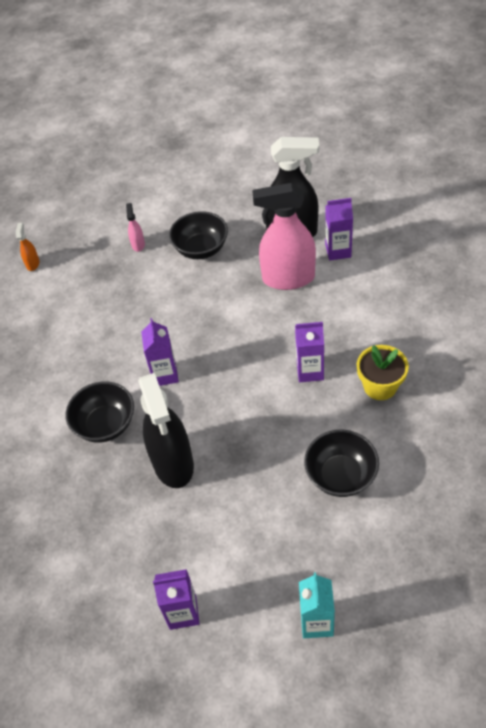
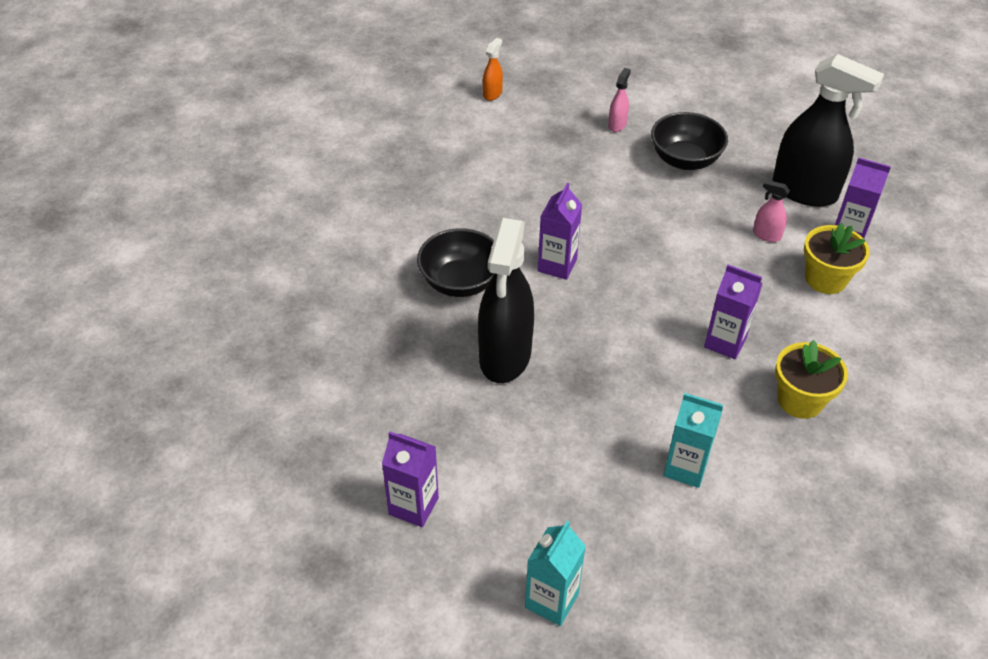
camera: 25 degrees right, 5 degrees down
(288, 278) = (766, 235): pink spray bottle -> pink spray bottle, size x0.42
(340, 475) = (685, 468): black bowl -> turquoise carton
(343, 291) = (825, 279): none -> yellow flower pot

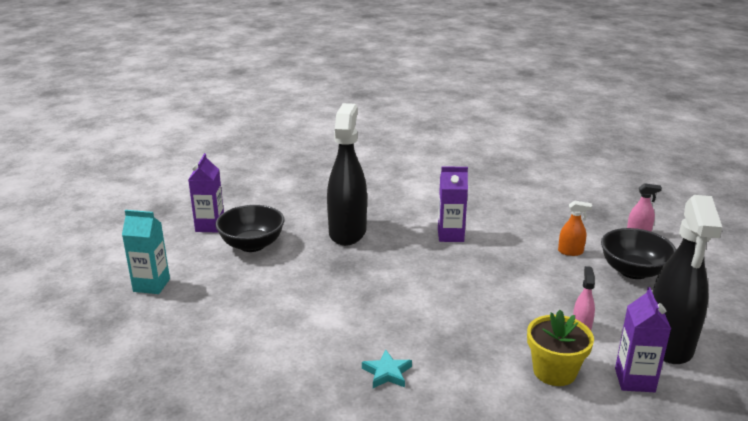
camera: 70 degrees right, 20 degrees down
(460, 282) = (403, 204): black bowl -> black bowl (252, 245)
(492, 94) = (608, 179): orange spray bottle -> orange spray bottle (570, 252)
(505, 356) = (347, 232): black spray bottle -> black spray bottle turned 105 degrees clockwise
(685, 468) = (284, 322): turquoise carton -> none
(725, 342) = (427, 323): purple carton -> none
(800, 400) = (387, 373): yellow flower pot -> turquoise star

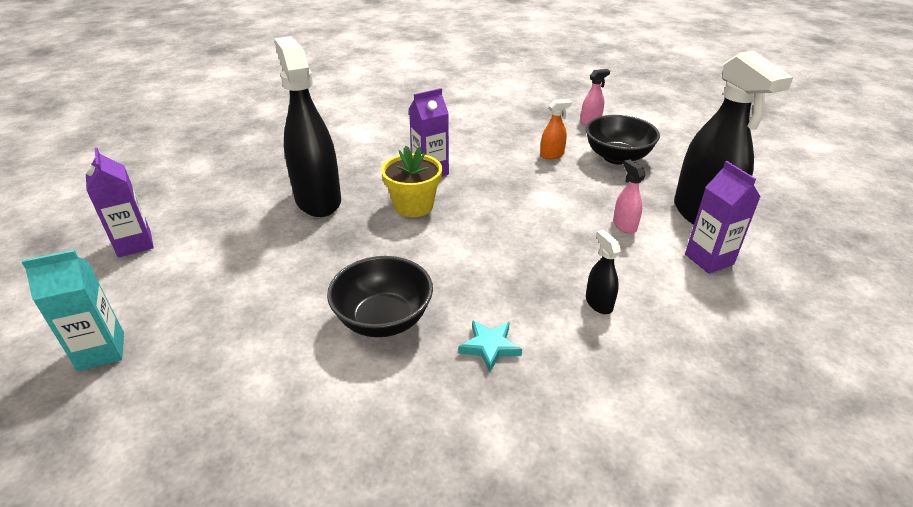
camera: 30 degrees left, 10 degrees up
(252, 245) = (210, 250): black bowl -> black bowl (383, 319)
(499, 376) = (598, 303): none -> black spray bottle
(554, 371) = (641, 278): yellow flower pot -> yellow flower pot (413, 206)

